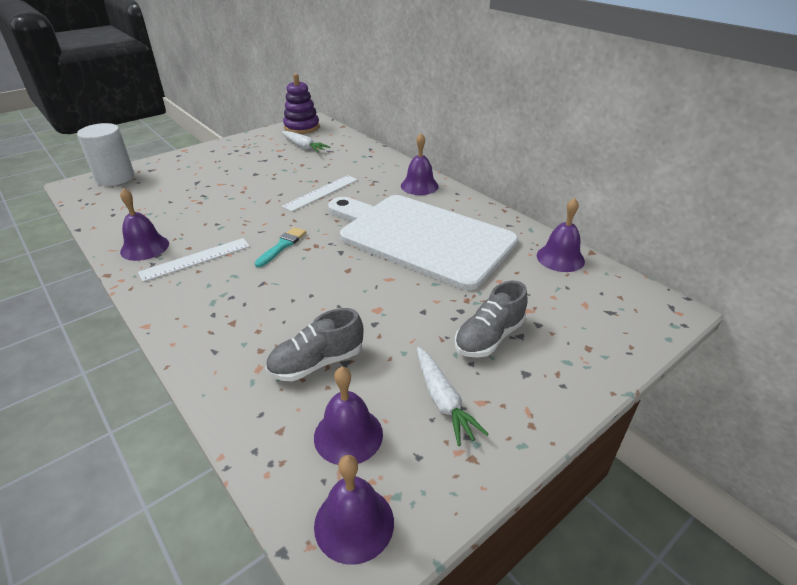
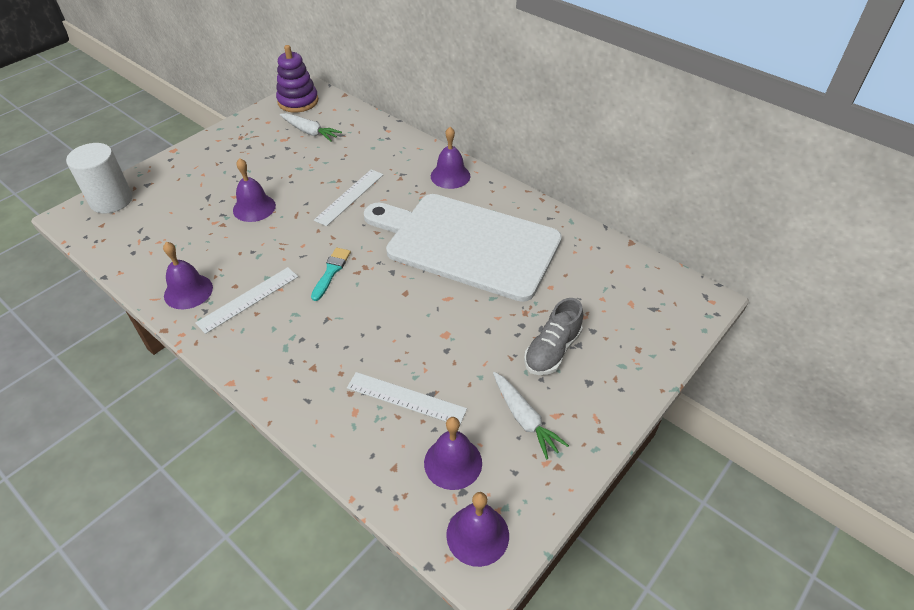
camera: 10 degrees left, 10 degrees up
(316, 363) = (406, 398): grey shoe -> white ruler
(560, 258) = (603, 253): purple bell -> purple bell (254, 208)

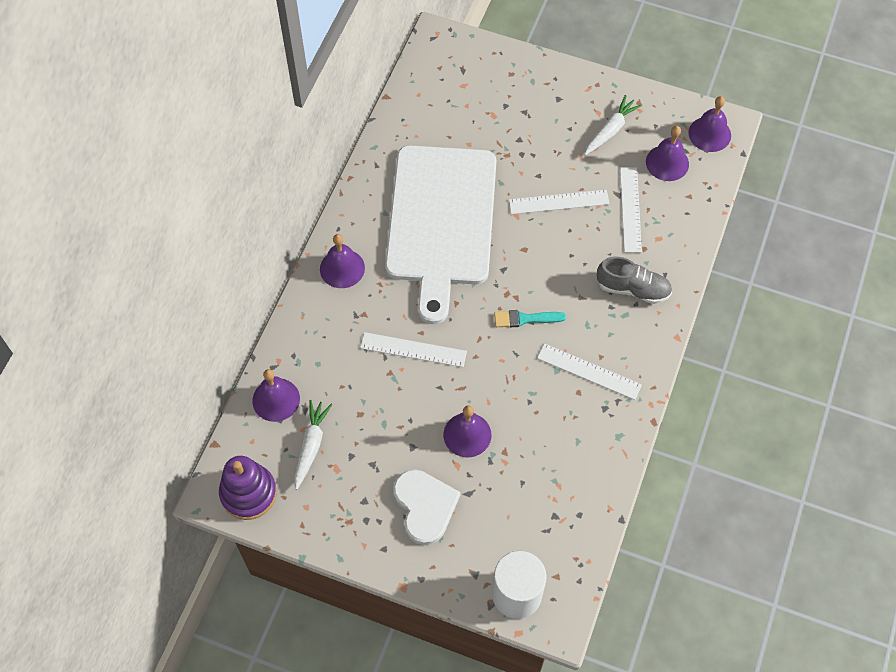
camera: 110 degrees left, 15 degrees up
(188, 291) = (603, 429): purple bell -> purple bell (276, 399)
(218, 173) = (425, 506): none -> white heart
(447, 337) = (559, 202): none -> white ruler
(552, 350) = (539, 127): grey shoe -> grey shoe (633, 289)

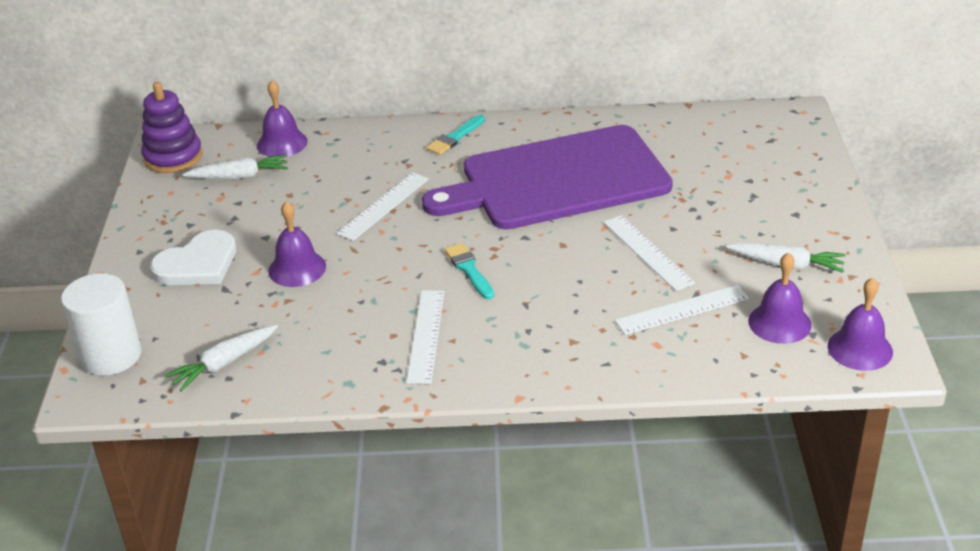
camera: 70 degrees right, 25 degrees down
(342, 268) = (455, 137): purple bell -> turquoise brush
(413, 350) = (383, 206): white ruler -> white ruler turned 45 degrees clockwise
(441, 221) = (557, 180): white cutting board -> purple cutting board
(562, 514) = (224, 363): none -> white carrot
(633, 289) = (566, 341): grey shoe -> none

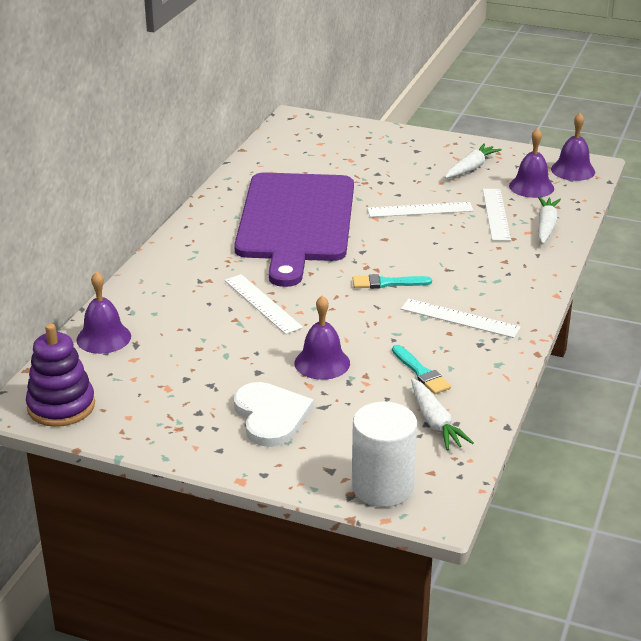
camera: 70 degrees left, 5 degrees down
(240, 176) = (140, 371): white carrot -> white carrot (546, 226)
(455, 137) = (187, 250): turquoise brush -> turquoise brush (421, 372)

